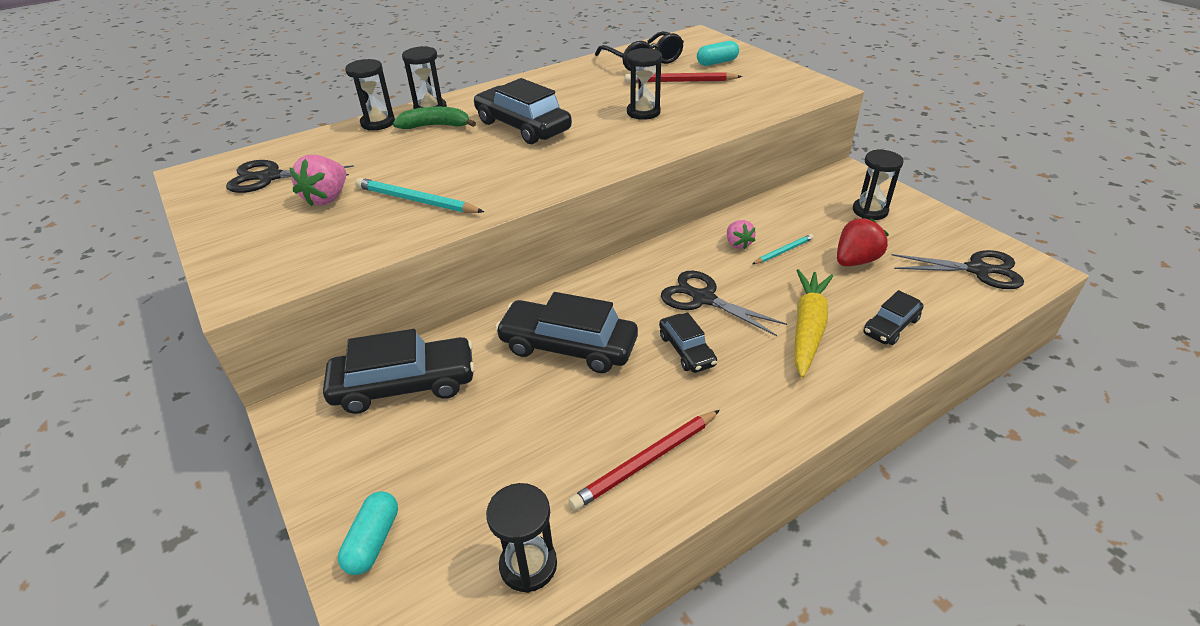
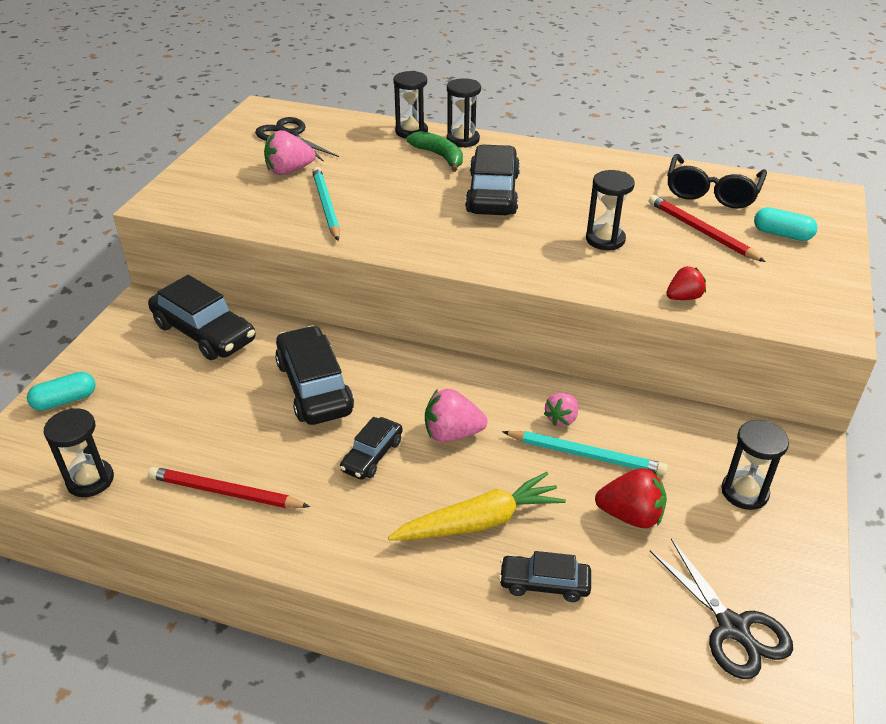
camera: 50 degrees right, 0 degrees up
(703, 298) = (452, 434): black scissors -> pink strawberry
(741, 115) = (683, 297): none -> red strawberry
(783, 251) = (585, 455): turquoise pencil -> turquoise pencil, size x1.68

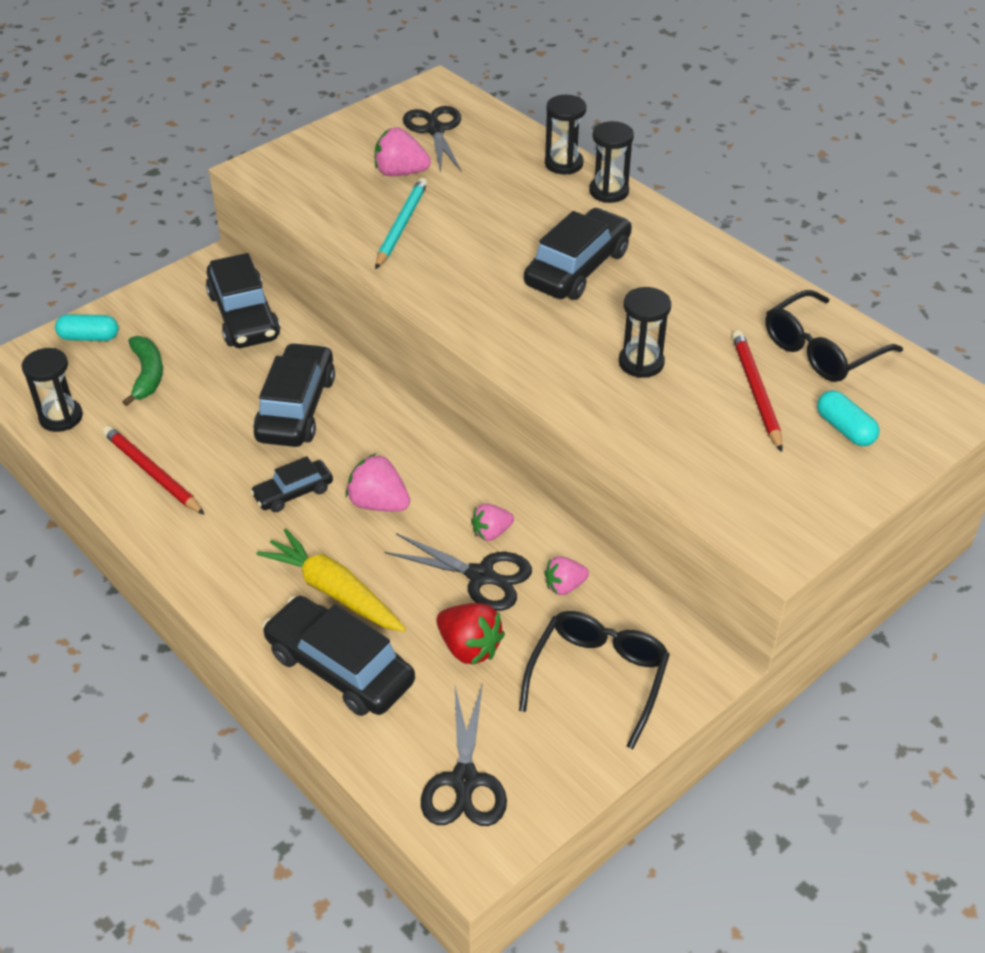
camera: 30 degrees right, 5 degrees up
(439, 156) = (565, 204): green banana -> green banana (147, 375)
(480, 521) = (333, 591): yellow carrot -> yellow carrot turned 150 degrees counterclockwise
(544, 583) = (340, 667): black car -> black car, size x1.80
(585, 455) = (481, 576): turquoise pencil -> black scissors
(653, 435) = (564, 586): none -> pink strawberry
(683, 297) = (654, 456): red strawberry -> none
(744, 492) = (598, 677): black hourglass -> black glasses

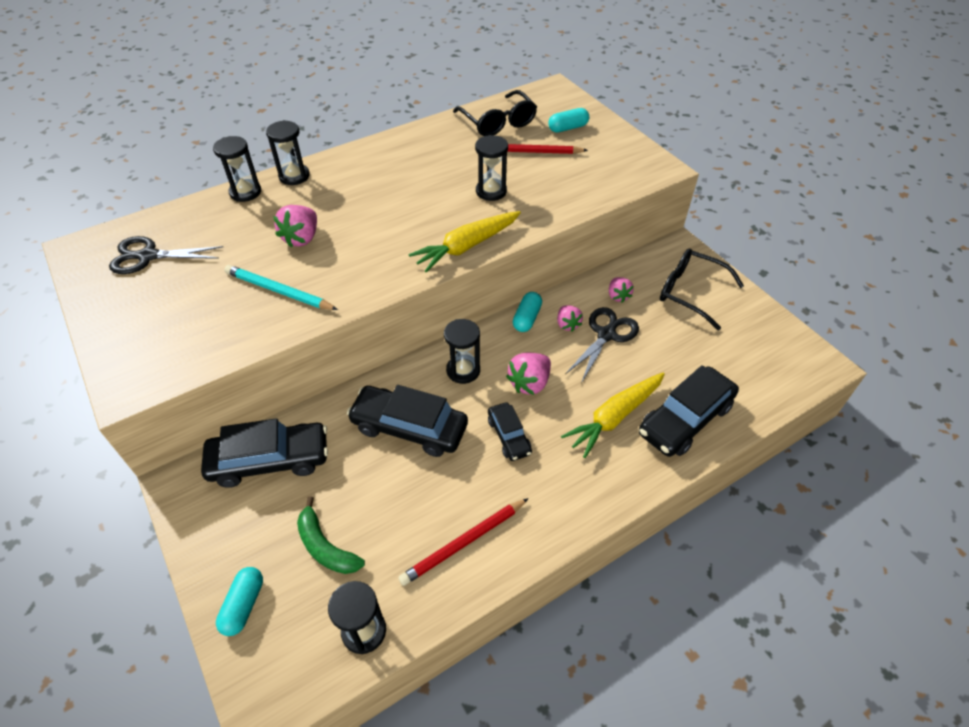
camera: 80 degrees left, 5 degrees up
(147, 375) = (325, 547): green banana -> green banana turned 135 degrees counterclockwise
(388, 440) = (463, 370): none -> black hourglass
(400, 172) = (200, 284): pink strawberry -> pink strawberry (301, 238)
(464, 781) = (772, 363): black scissors -> none
(469, 648) = (667, 348): red strawberry -> none
(493, 489) = (527, 318): none -> turquoise capsule
(515, 355) = (466, 247): none -> yellow carrot
(578, 268) = (379, 204): black car -> none

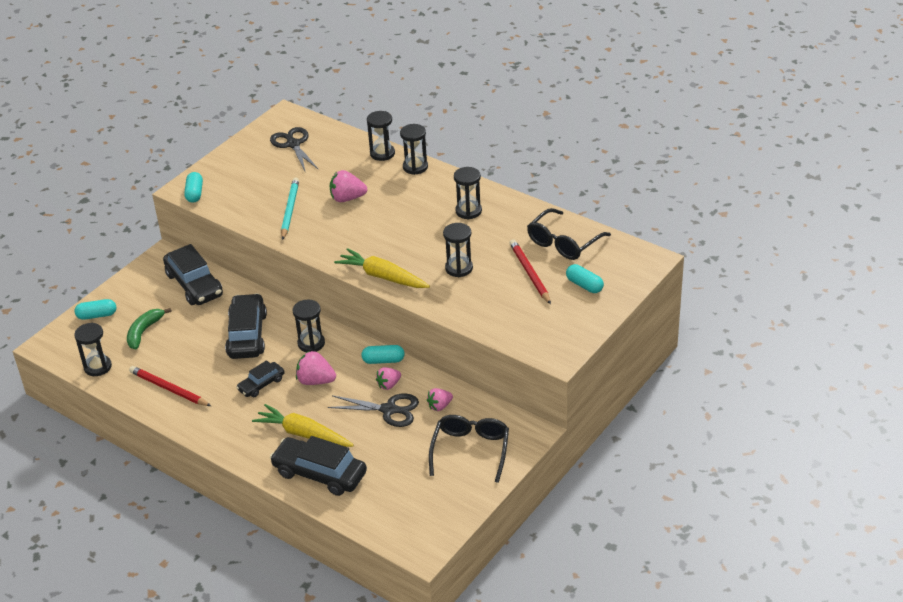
camera: 70 degrees right, 10 degrees down
(150, 378) = (194, 193): none -> turquoise capsule
(403, 162) = (468, 211): none -> black hourglass

